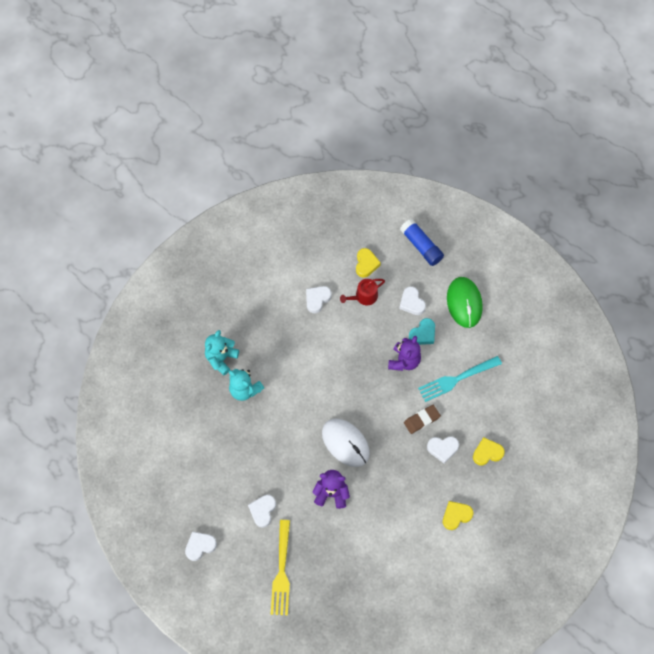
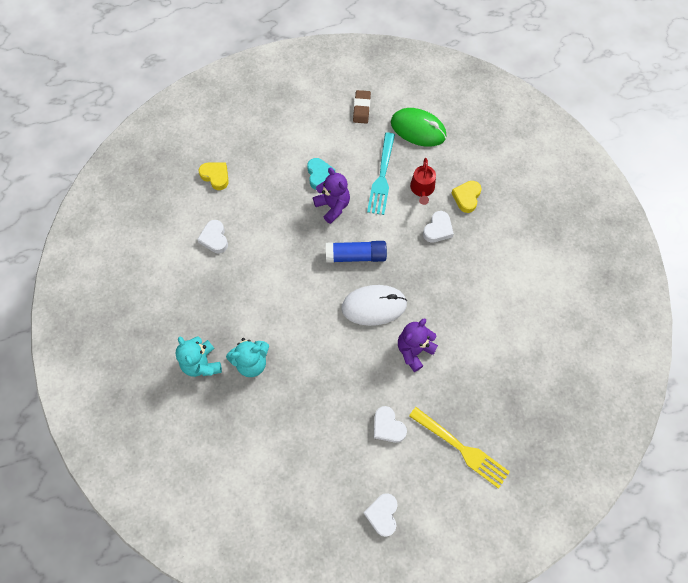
camera: 55 degrees left, 0 degrees up
(364, 296) = (245, 198): red watering can -> red watering can (422, 189)
(411, 303) = (283, 165): white heart -> none
(421, 246) = (237, 124): blue glue stick -> blue glue stick (356, 256)
(421, 420) = (399, 228): brown eraser -> brown eraser (361, 108)
(456, 515) = (507, 259): yellow heart -> none
(464, 303) = (317, 126): green mouse -> green mouse (418, 129)

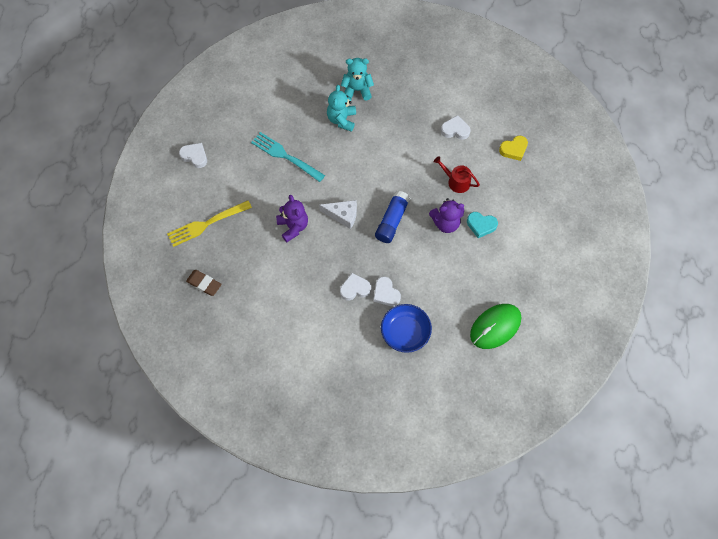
camera: 115 degrees right, 0 degrees up
(361, 108) = (539, 289): brown eraser -> brown eraser (204, 283)
(374, 306) = (343, 215): white mouse -> white cheese
(382, 176) = (458, 273): turquoise fork -> turquoise fork (286, 156)
(388, 426) = (248, 184): white heart -> white heart (355, 289)
(422, 189) = (430, 300): red watering can -> red watering can (456, 181)
(466, 197) = (405, 332): yellow heart -> blue bowl

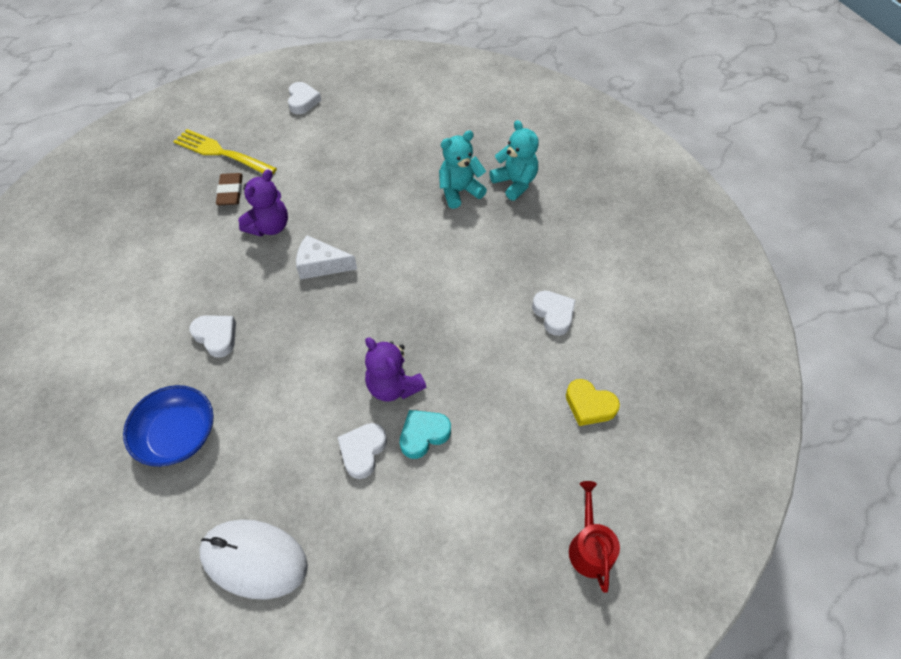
camera: 55 degrees right, 10 degrees down
(204, 283) = (139, 190): brown eraser -> brown eraser (230, 192)
(286, 156) = (364, 170): turquoise fork -> none
(343, 215) = (321, 265): white cheese -> white cheese turned 120 degrees clockwise
(386, 293) = (230, 376): white heart -> white heart (363, 451)
(392, 221) = (350, 321): blue glue stick -> none
(456, 181) = (472, 361): red watering can -> red watering can (589, 547)
(481, 225) = (423, 435): turquoise heart -> turquoise heart turned 75 degrees clockwise
(495, 327) = (254, 559): green mouse -> white mouse

